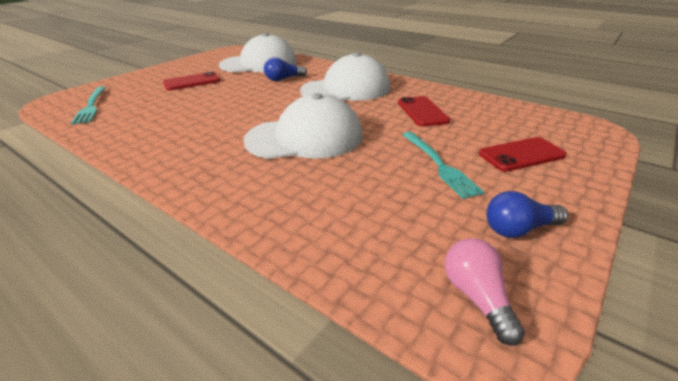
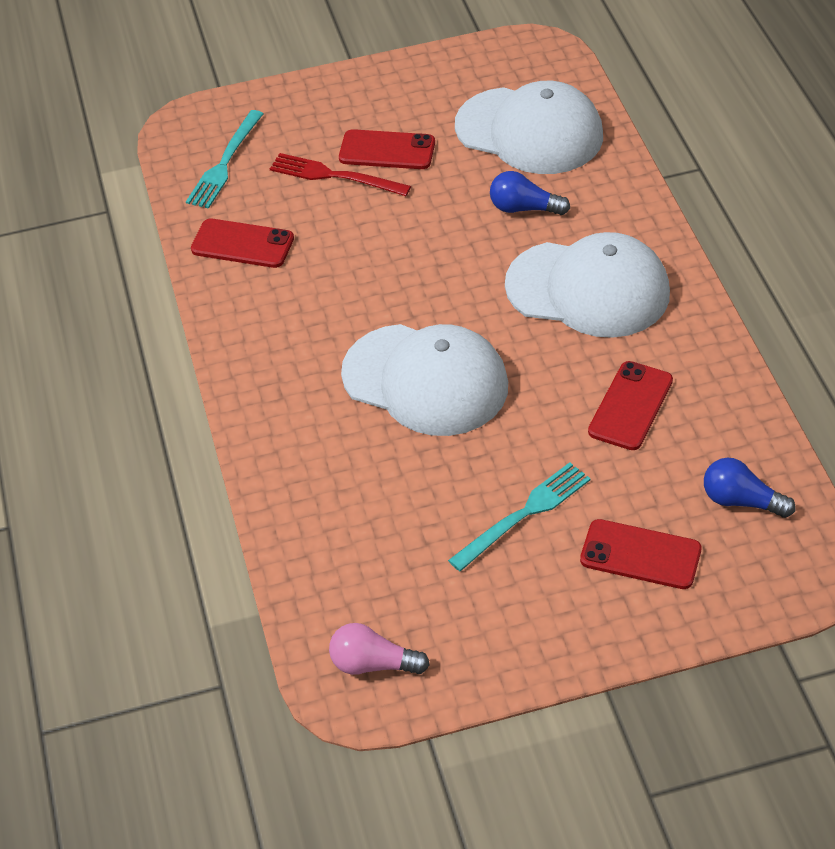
camera: 40 degrees right, 15 degrees up
(127, 127) = (242, 244): none -> red phone
(168, 94) = (334, 176): none -> red fork
(439, 165) = (524, 514): turquoise fork -> turquoise fork turned 150 degrees counterclockwise
(477, 297) = (373, 664): pink light bulb -> pink light bulb turned 105 degrees counterclockwise
(518, 229) = (491, 634): blue light bulb -> blue light bulb (741, 501)

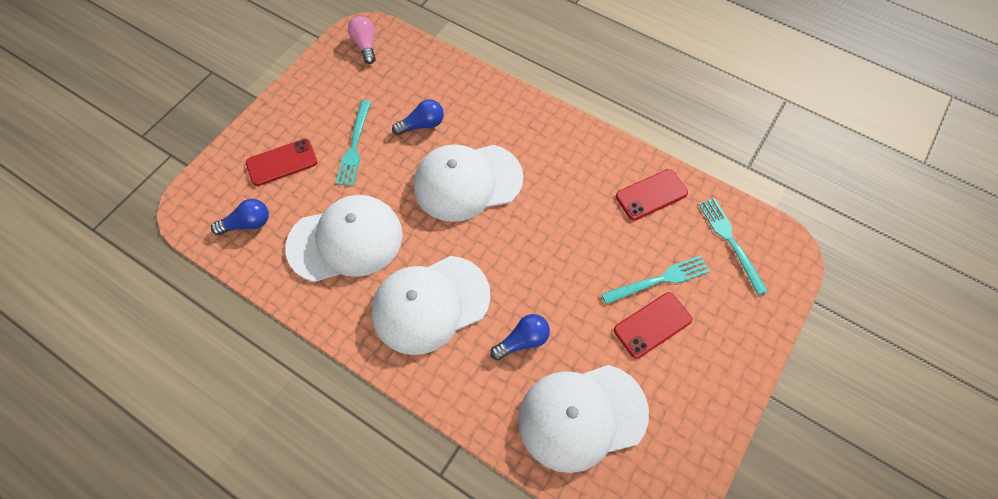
camera: 135 degrees right, 15 degrees up
(334, 176) = (659, 280): red fork -> turquoise fork
(373, 664) = (365, 45): pink light bulb -> pink light bulb turned 75 degrees counterclockwise
(410, 484) = (422, 125): none -> blue light bulb
(630, 406) = (345, 240): red phone -> white cap

